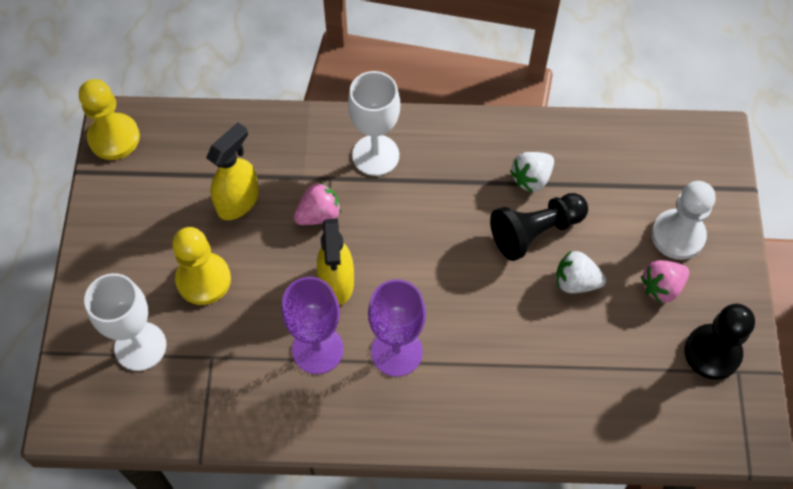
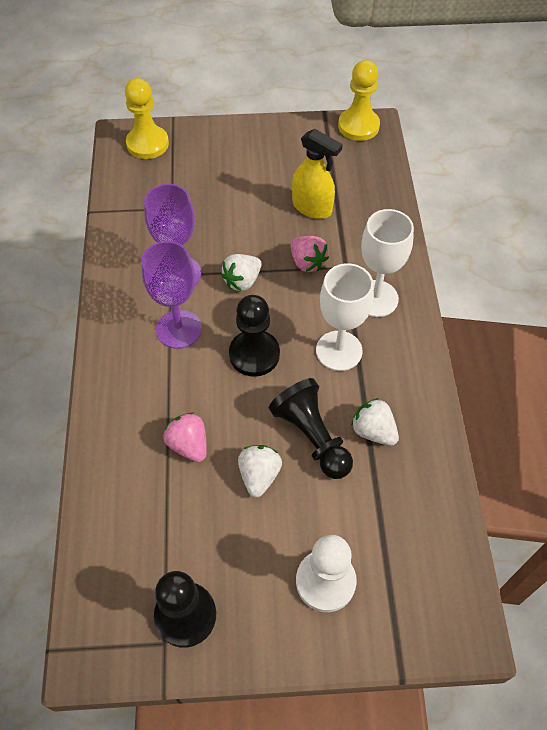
camera: 85 degrees right, 5 degrees down
(140, 346) = (179, 166): white goblet -> white goblet (339, 351)
(203, 280) = (237, 195): yellow pawn -> yellow pawn (147, 144)
(337, 282) = (242, 281): yellow spray bottle -> white strawberry
(436, 277) = (254, 354): none -> black pawn
(661, 287) = (260, 562): pink strawberry -> pink strawberry (189, 445)

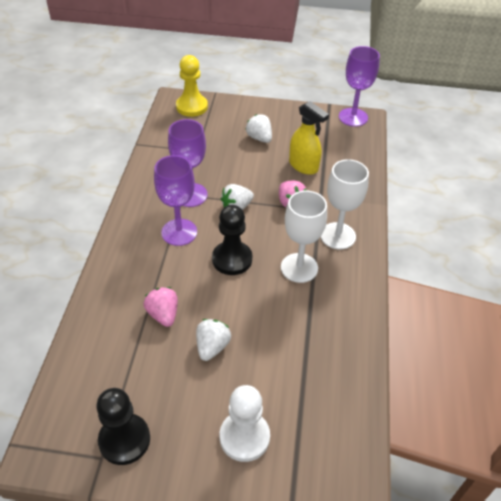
camera: 10 degrees right, 10 degrees down
(312, 436) = (262, 326): black pawn -> none
(358, 126) = (353, 117): yellow pawn -> purple goblet
(373, 431) = (312, 331): white strawberry -> white strawberry (259, 138)

